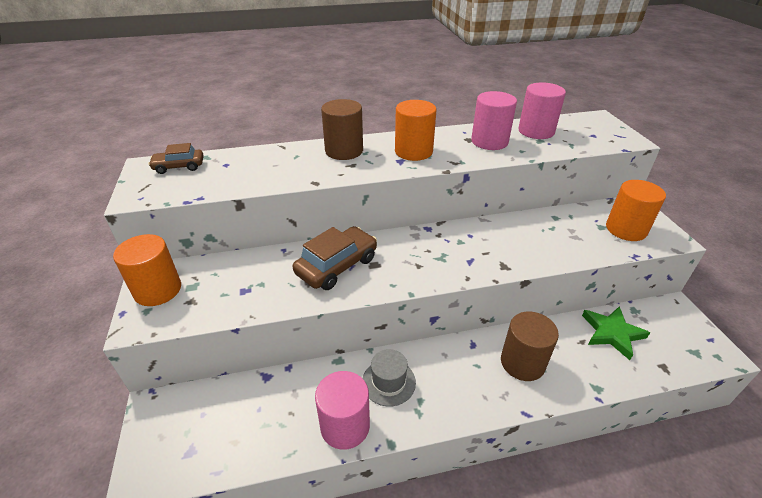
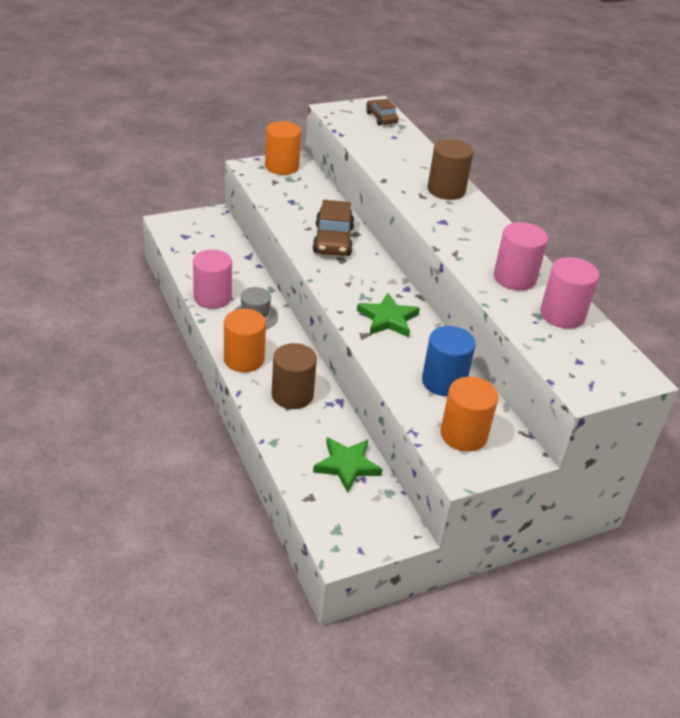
camera: 75 degrees right, 0 degrees up
(337, 266) = (333, 240): brown car -> brown car turned 60 degrees clockwise
(413, 151) = (465, 229): orange cylinder -> orange cylinder (244, 359)
(477, 247) = (388, 319): none -> green star
(561, 228) = (443, 381): none -> blue cylinder

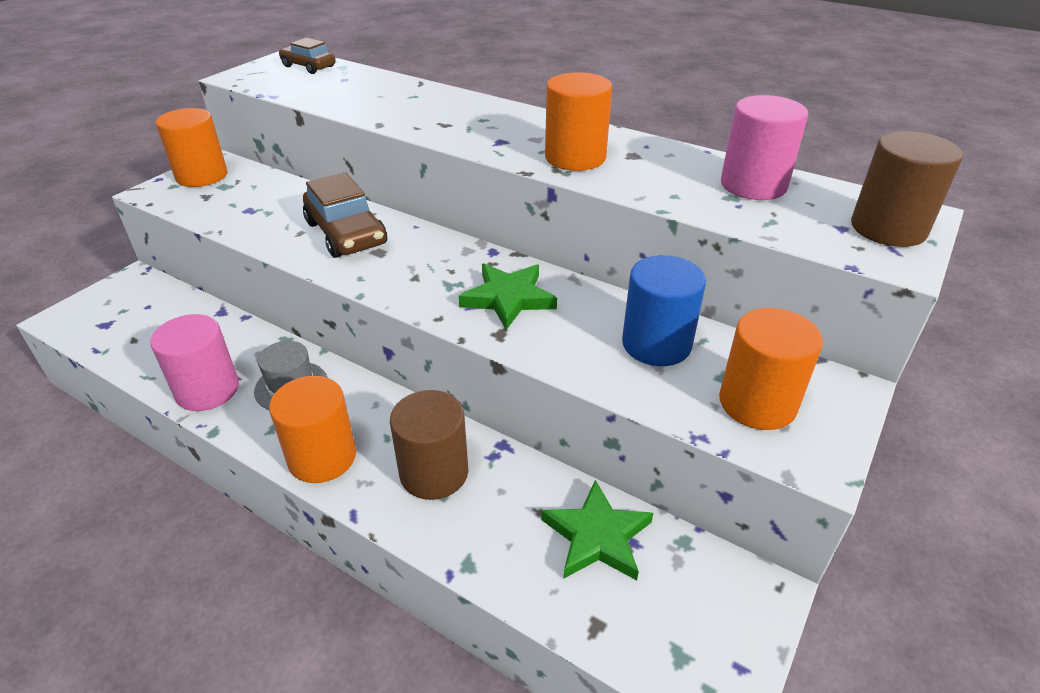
camera: 30 degrees left, 0 degrees up
(446, 190) = (465, 109): brown cylinder -> brown cylinder (888, 228)
(475, 251) = (575, 157): none -> orange cylinder
(514, 278) = (653, 168): pink cylinder -> none

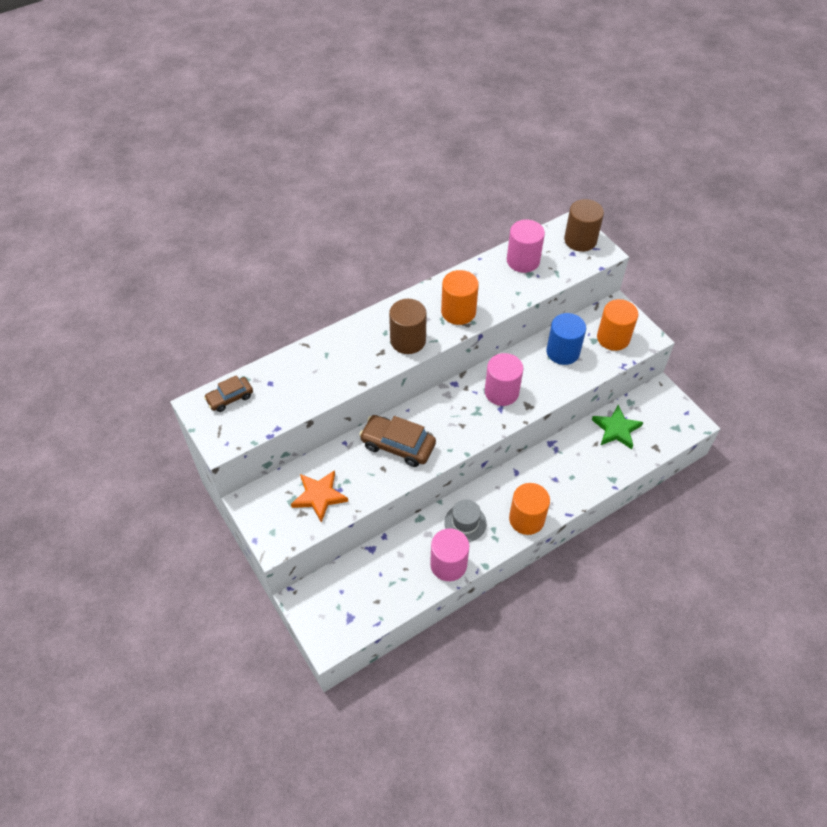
camera: 65 degrees left, 15 degrees up
(202, 176) = (267, 512): orange cylinder -> none
(236, 200) = (319, 496): none -> orange star
(346, 233) = (398, 445): brown car -> brown car turned 150 degrees counterclockwise
(434, 473) = (556, 476): brown cylinder -> brown cylinder (408, 340)
(508, 298) = (501, 392): green star -> pink cylinder

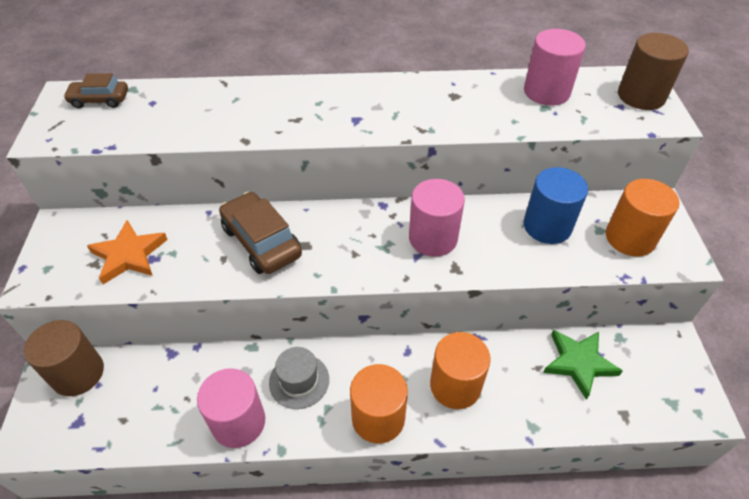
camera: 30 degrees right, 5 degrees down
(408, 340) = (336, 119): brown cylinder -> brown cylinder (78, 373)
(458, 312) = (422, 113): orange cylinder -> orange cylinder (455, 385)

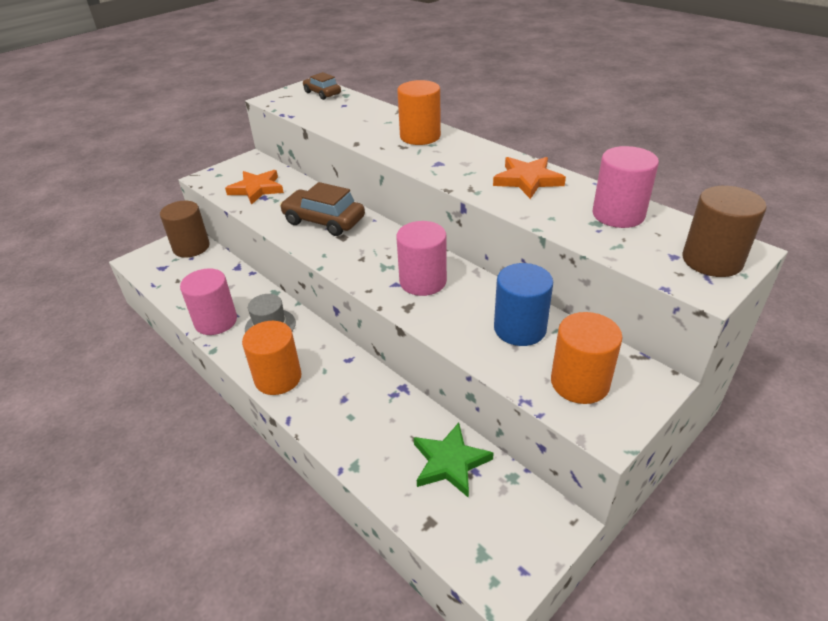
camera: 50 degrees right, 10 degrees down
(261, 241) = (324, 221): brown car -> brown car turned 75 degrees counterclockwise
(448, 96) = (527, 180): none -> orange star
(455, 385) = (345, 400): orange cylinder -> orange cylinder (420, 136)

